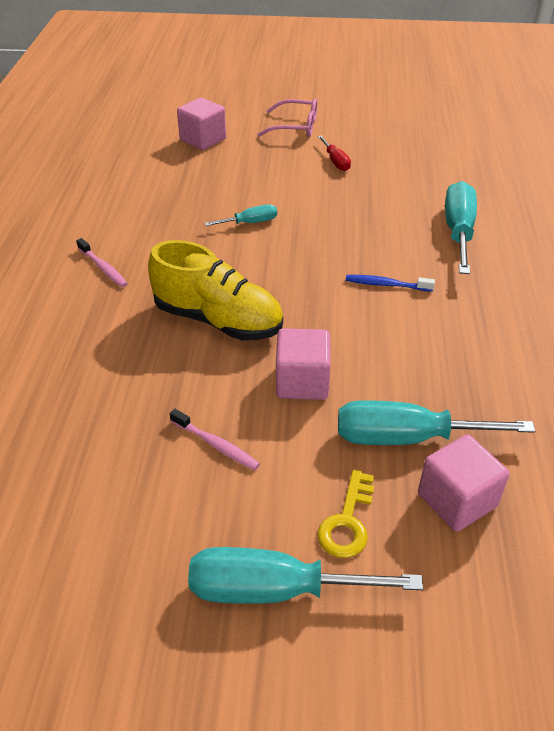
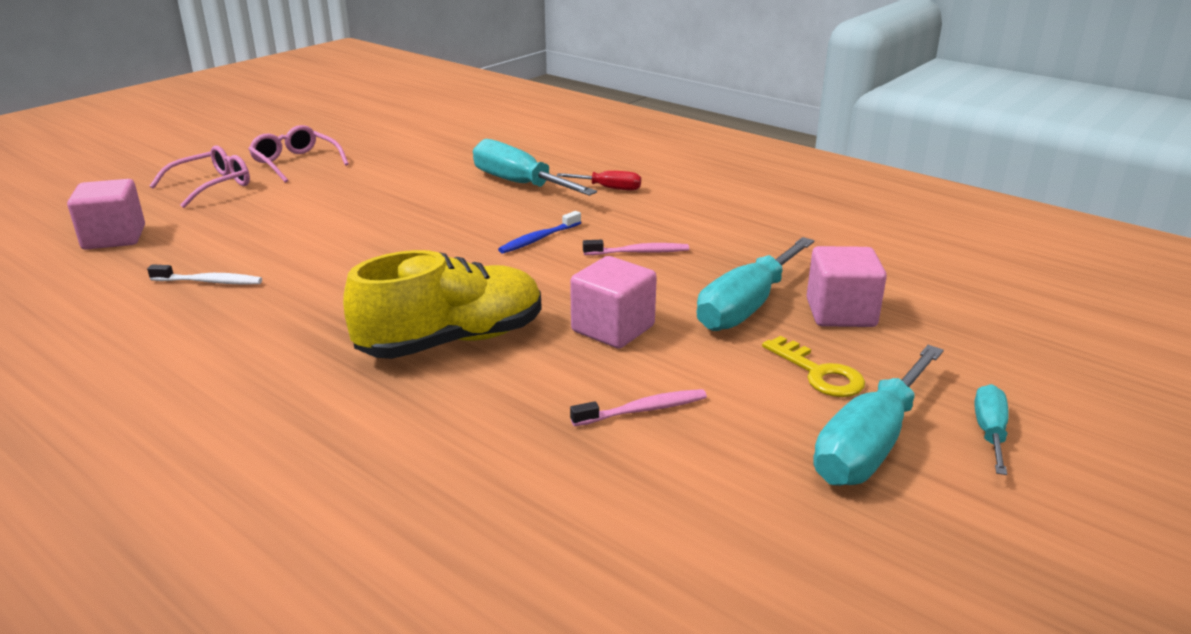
camera: 55 degrees left, 15 degrees down
(103, 268) = (227, 385): pink toothbrush -> pink toothbrush (639, 252)
(192, 197) = (209, 282): none -> white toothbrush
(250, 222) = (323, 266): turquoise screwdriver -> turquoise screwdriver (989, 432)
(335, 162) = (313, 190): red screwdriver -> red screwdriver (609, 188)
(362, 133) = (296, 163): none -> pink glasses

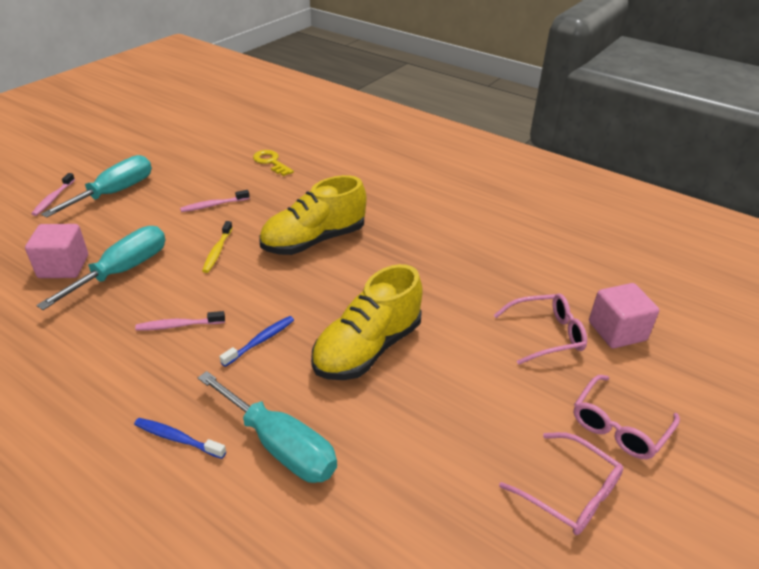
camera: 175 degrees right, 10 degrees up
(203, 237) = (545, 335): none -> pink glasses
(209, 282) = (494, 283): white toothbrush -> none
(417, 231) = (368, 348): none -> yellow shoe
(609, 188) = (177, 438): red screwdriver -> blue toothbrush
(613, 329) = (217, 251): pink cube -> yellow toothbrush
(818, 373) = (111, 225): yellow key -> yellow key (271, 162)
(989, 432) = (53, 198): turquoise screwdriver -> pink toothbrush

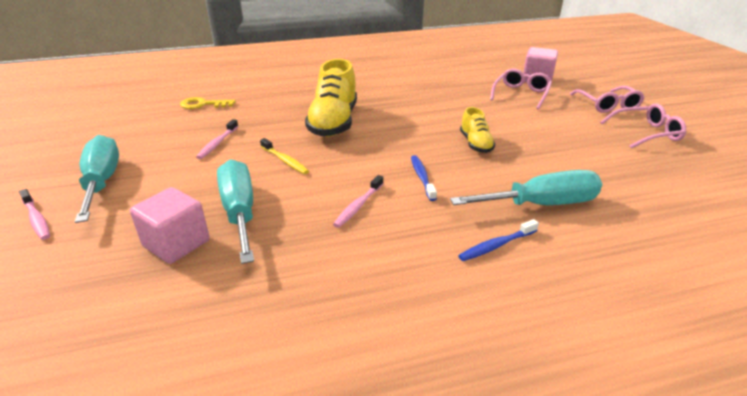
camera: 50 degrees left, 5 degrees down
(368, 348) = (475, 144): yellow shoe -> yellow shoe, size x0.53

